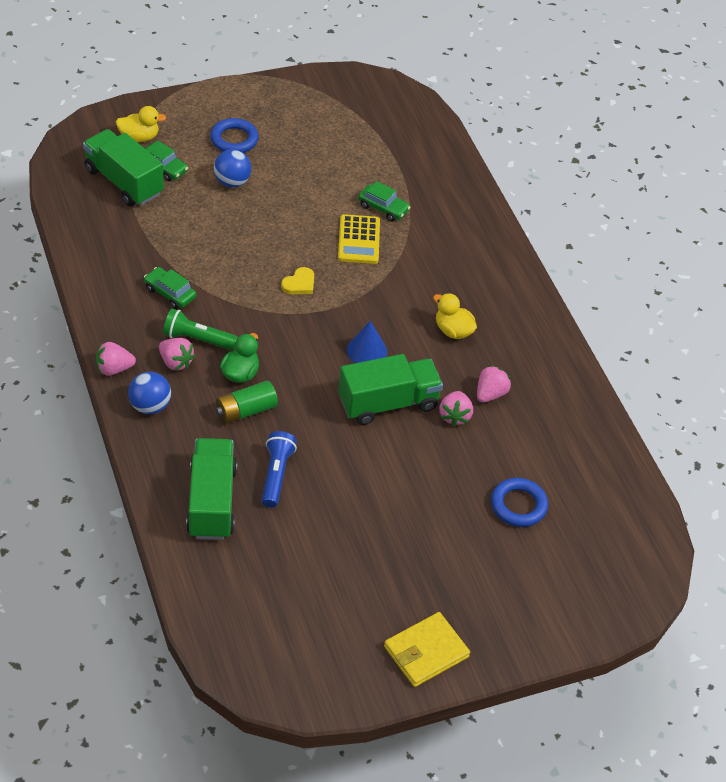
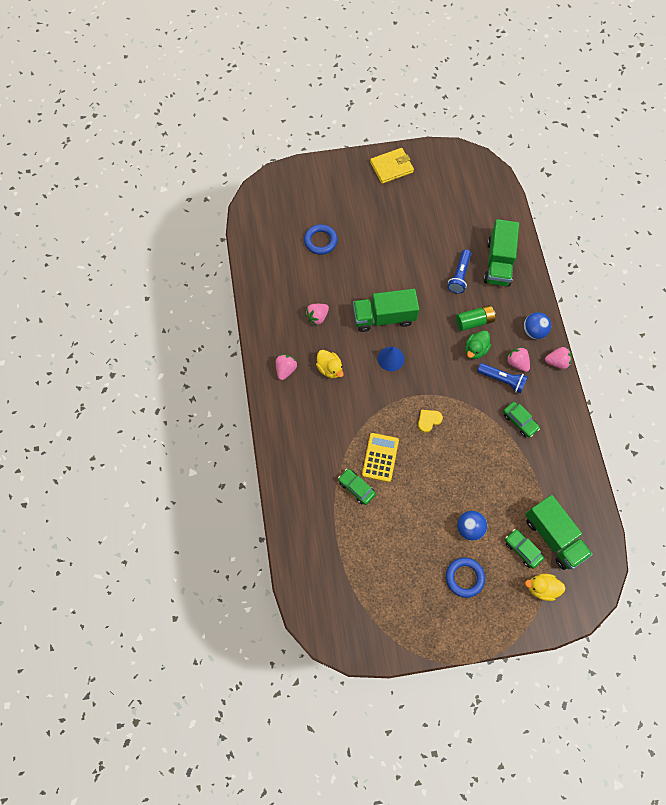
camera: 165 degrees left, 20 degrees up
(197, 339) = (502, 380): green flashlight -> blue flashlight
(454, 416) = (344, 303): pink strawberry -> pink strawberry (286, 369)

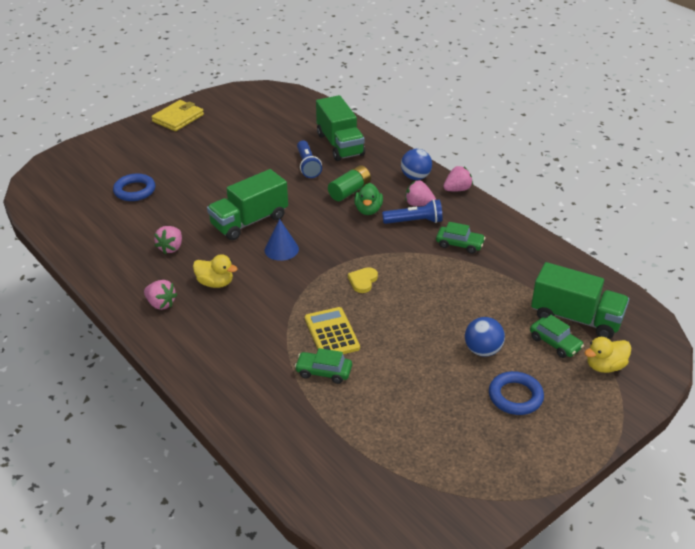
camera: 30 degrees left, 30 degrees down
(286, 369) = (161, 304): pink strawberry -> pink strawberry turned 135 degrees clockwise
(522, 549) = (555, 343): green car -> green car turned 150 degrees counterclockwise

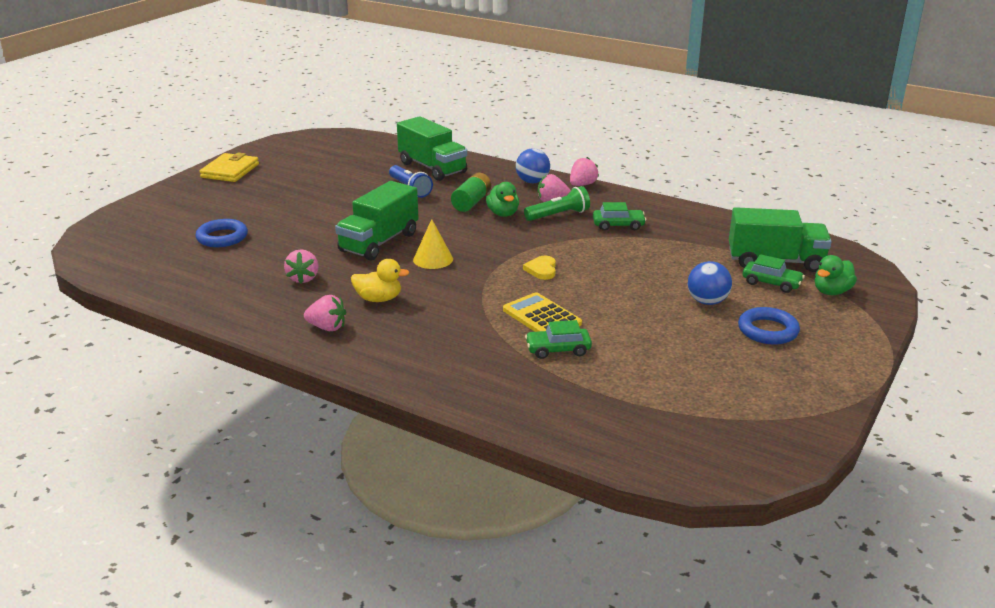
camera: 20 degrees left, 10 degrees down
(281, 249) = (433, 259): blue cone -> yellow cone
(414, 221) = (558, 215): blue flashlight -> green flashlight
(605, 366) = (831, 292): yellow duck -> green duck

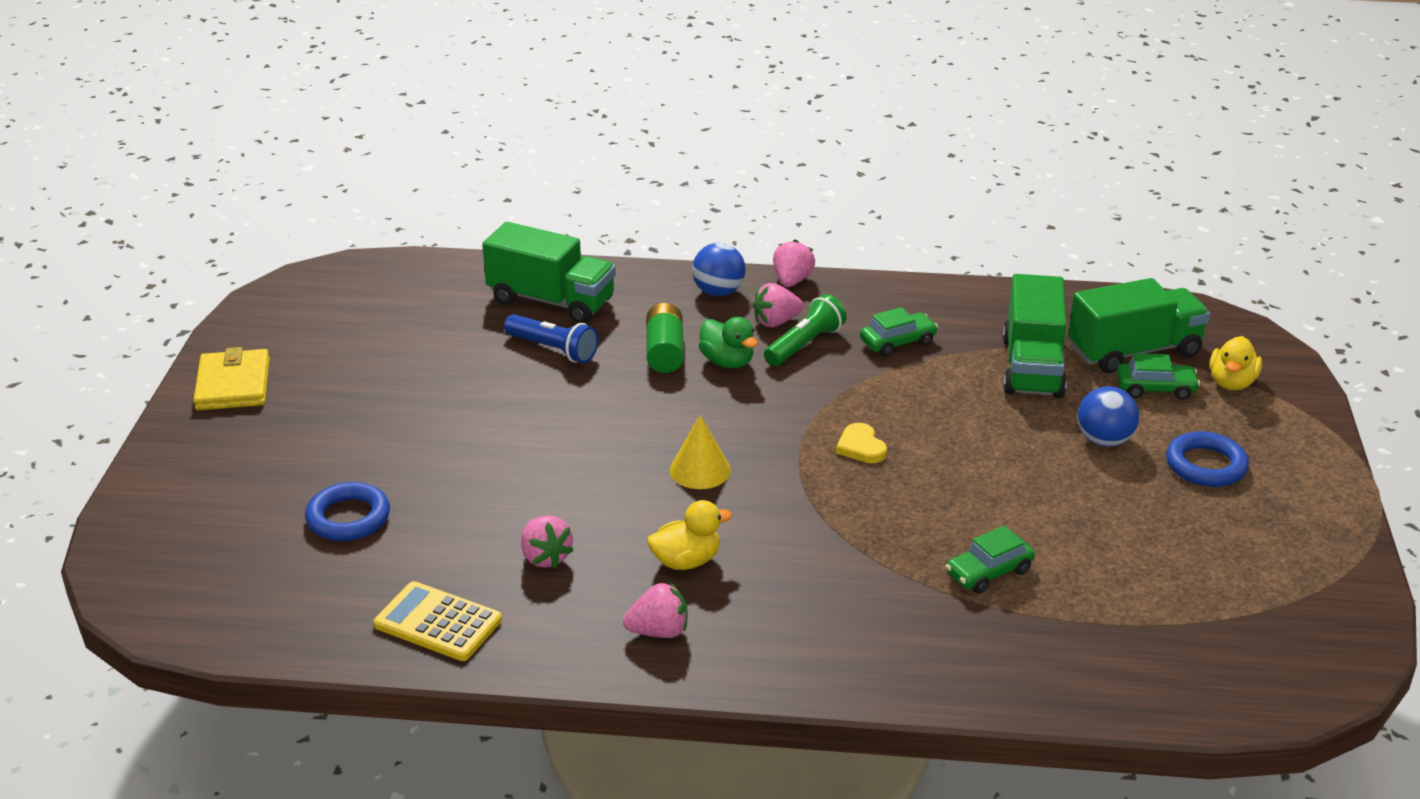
camera: 25 degrees left, 5 degrees up
(379, 242) = (597, 461): green truck -> green truck (1032, 367)
(541, 317) = (925, 526): yellow calculator -> yellow calculator (438, 622)
(831, 292) = (1231, 383): green duck -> yellow duck

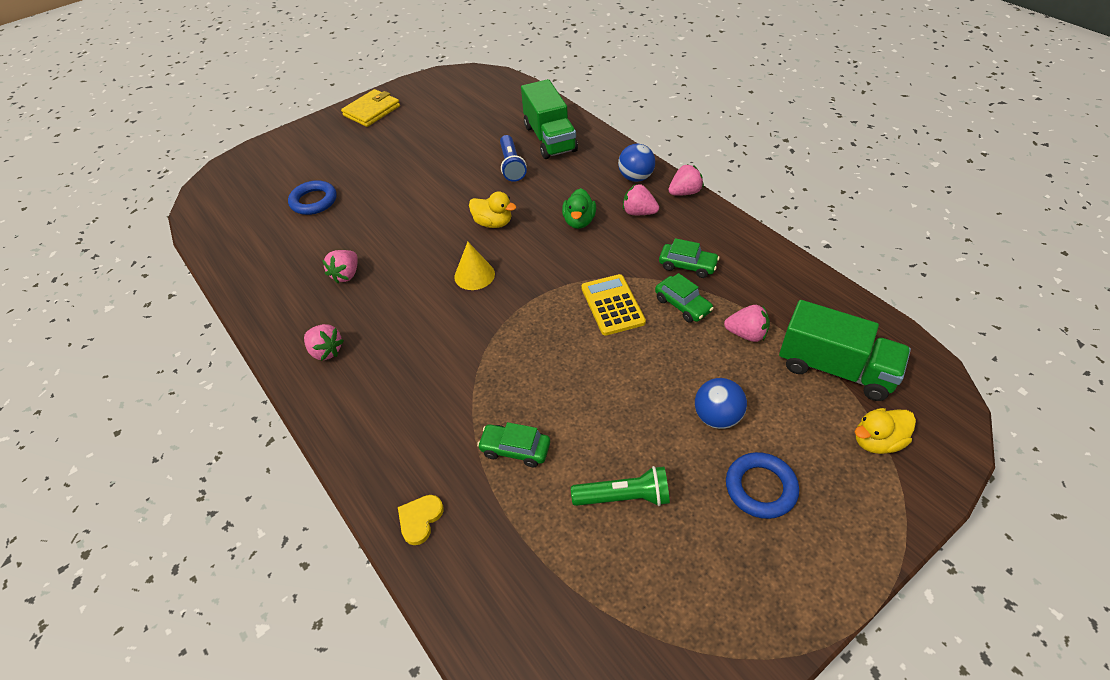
camera: 50 degrees right, 15 degrees up
(438, 622) = (264, 277): yellow calculator -> yellow calculator (612, 305)
(665, 352) = (558, 197): green battery -> none
(686, 561) = (393, 322): yellow duck -> yellow duck (493, 223)
(805, 345) = (634, 235): green flashlight -> green flashlight (624, 497)
(861, 447) = (569, 317): yellow heart -> yellow heart (420, 519)
(1032, 367) = (746, 334): green truck -> pink strawberry
(1155, 389) = (810, 406): green car -> green car (682, 305)

